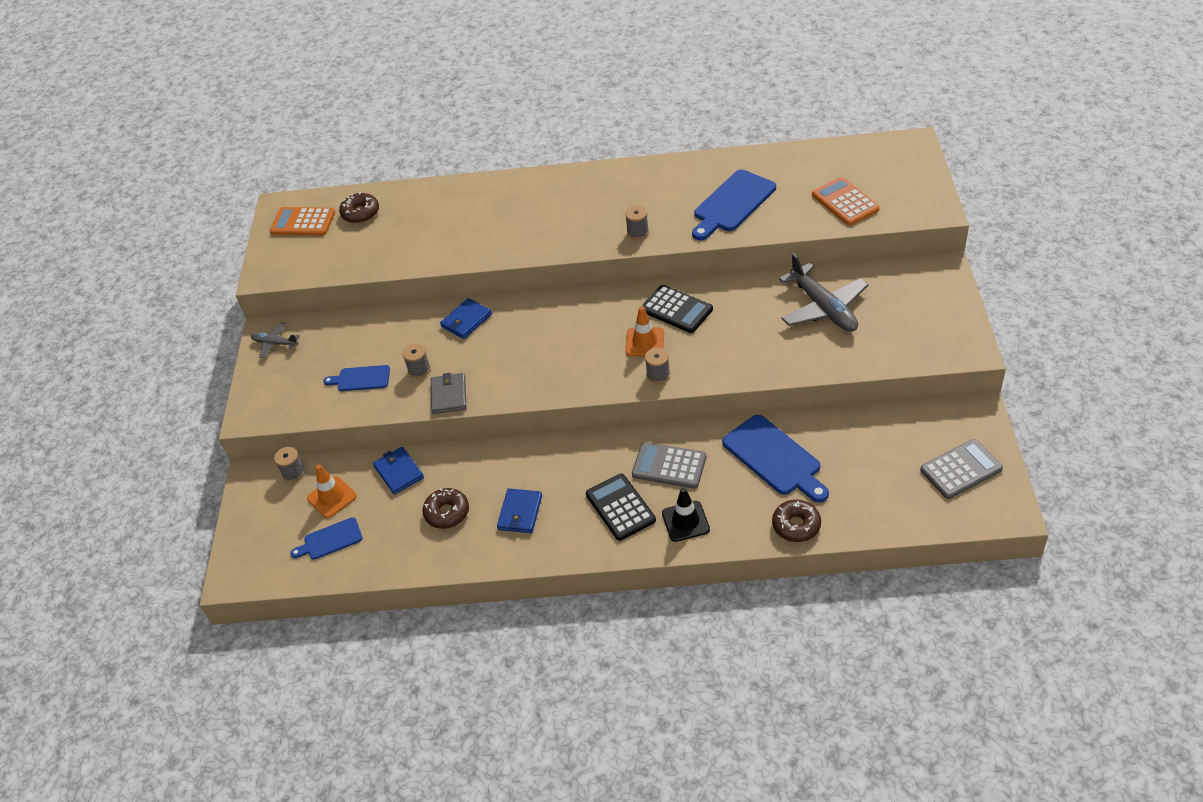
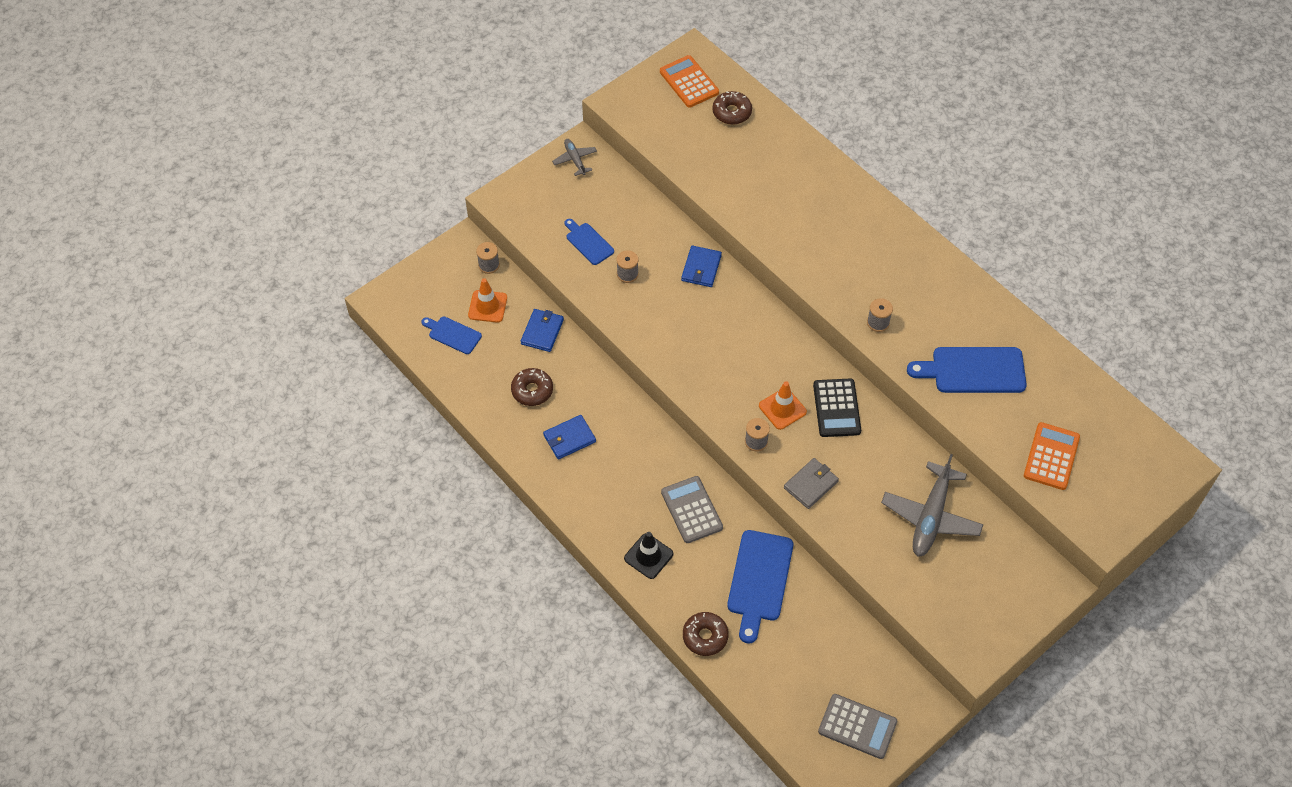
camera: 45 degrees right, 10 degrees up
(449, 395) = (619, 312): grey wallet -> grey wallet (810, 484)
(466, 321) = (701, 268): blue wallet -> blue wallet turned 75 degrees counterclockwise
(620, 507) = (626, 502): black calculator -> none

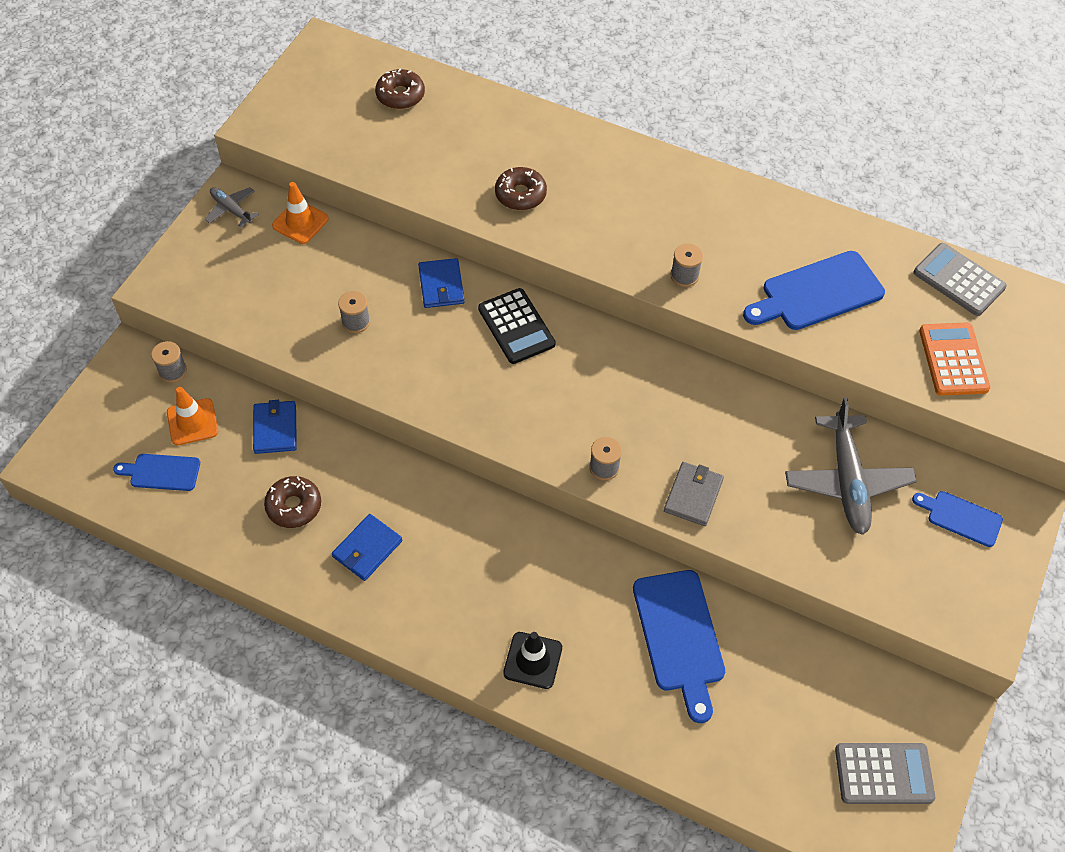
camera: 25 degrees left, 0 degrees up
(588, 242) = (291, 300): blue cutting board -> blue cutting board (961, 517)
(689, 82) = (334, 77): orange calculator -> none
(691, 510) = (557, 581): grey calculator -> grey calculator (958, 280)
(705, 636) = (649, 736): brown donut -> brown donut (520, 194)
(782, 409) = (615, 417): orange traffic cone -> orange traffic cone (300, 222)
(837, 408) = (677, 393): black calculator -> black calculator (516, 326)

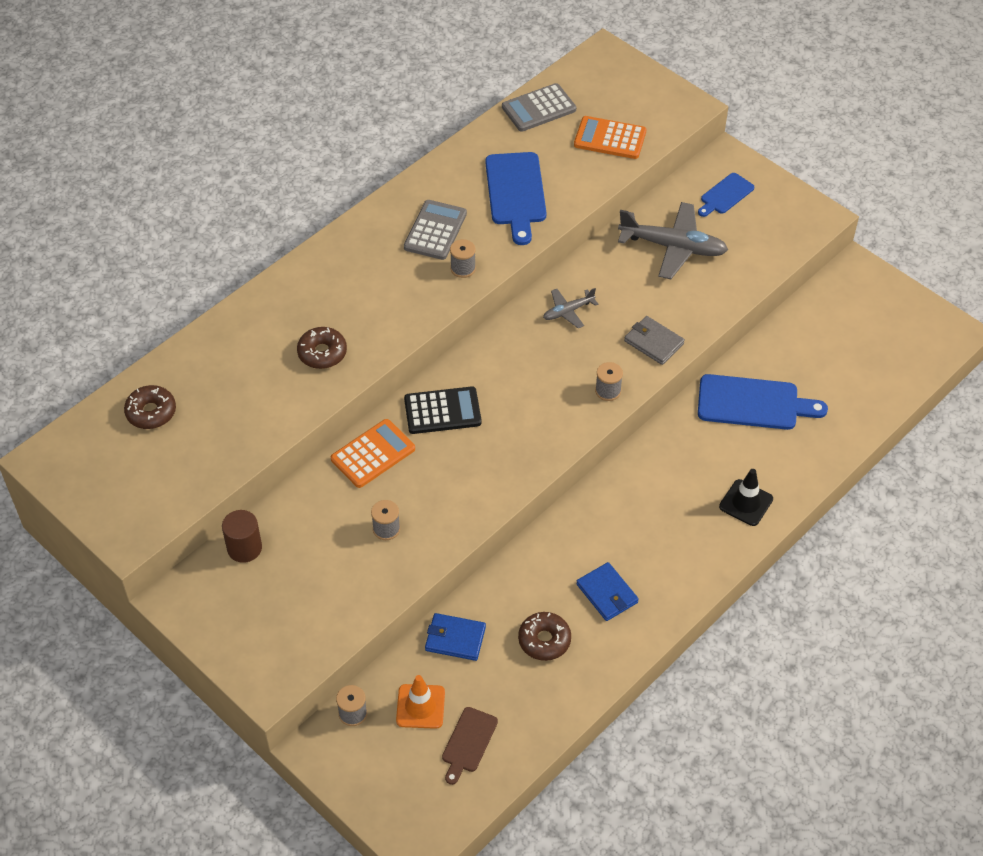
camera: 70 degrees left, 5 degrees down
(162, 472) = (468, 742): blue cutting board -> brown cutting board
(231, 209) = (199, 603): grey plane -> grey plane (568, 311)
(300, 222) = (244, 548): orange traffic cone -> brown cylinder
(441, 285) = (373, 454): blue wallet -> orange calculator
(883, 773) = (891, 321): grey calculator -> grey calculator (435, 230)

